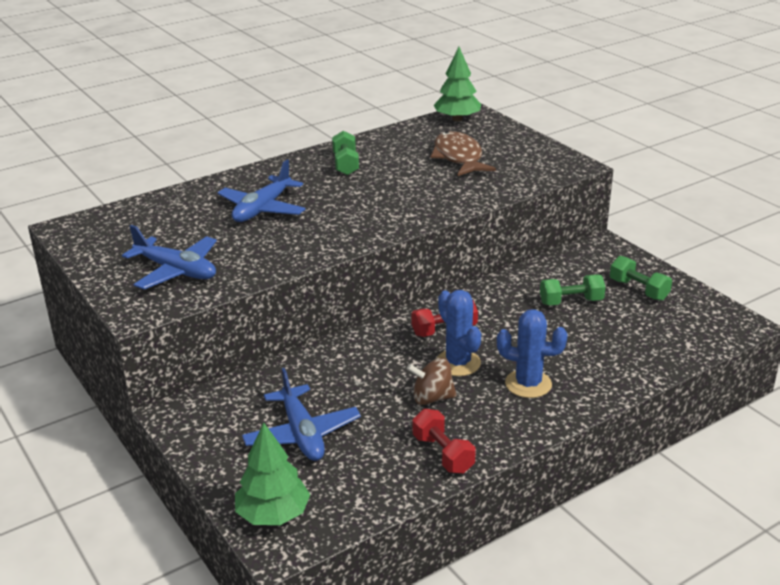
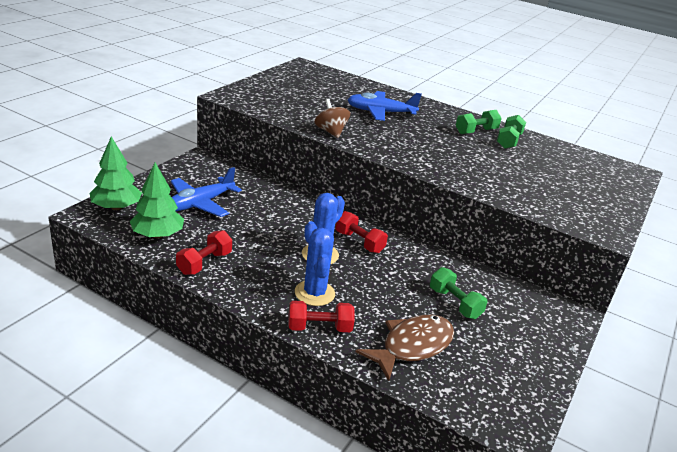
camera: 60 degrees right, 0 degrees up
(176, 271) = (281, 99): blue plane -> none
(432, 398) = (268, 249): brown spinning top -> brown spinning top (330, 132)
(457, 119) = (613, 167): green tree -> green tree (157, 235)
(458, 157) = (545, 174): brown fish -> brown fish (412, 346)
(586, 395) = (319, 328): none -> red dumbbell
(638, 290) = (513, 345): green dumbbell -> green dumbbell (508, 141)

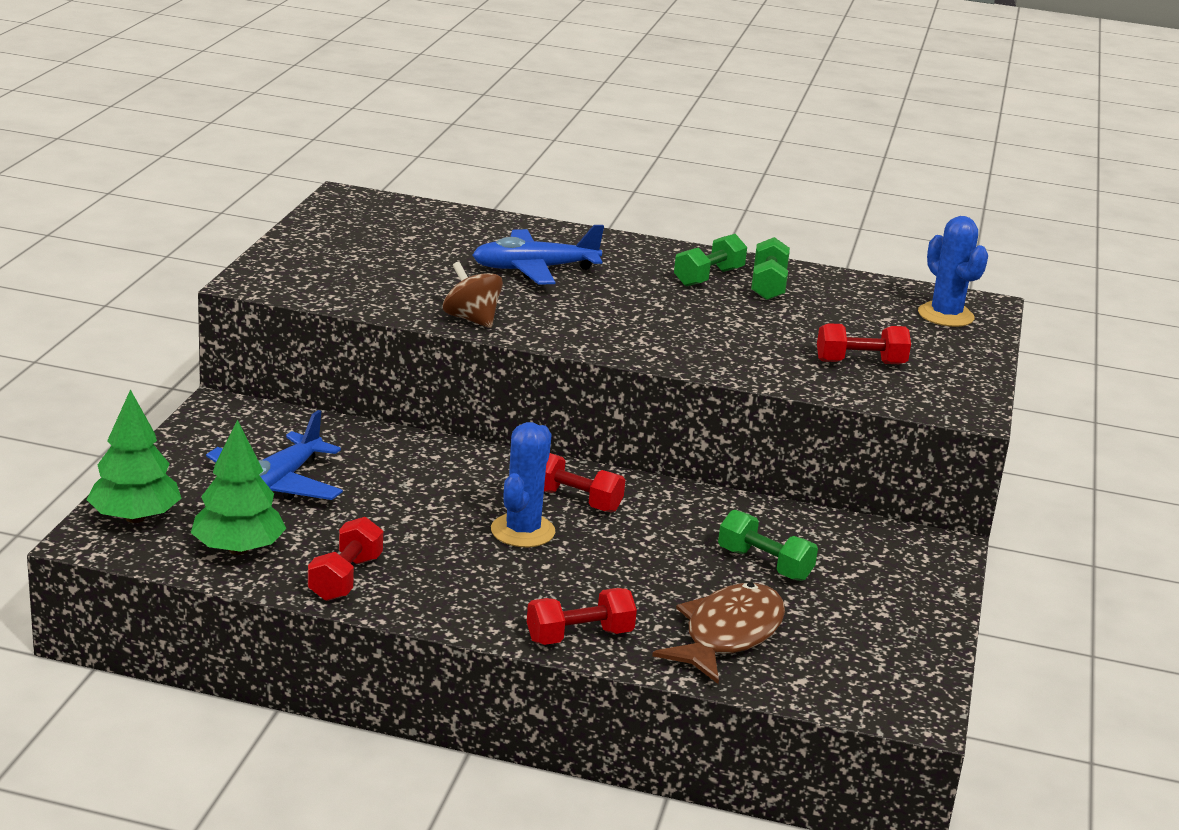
camera: 15 degrees left, 5 degrees down
(314, 293) = (546, 590): blue cactus -> blue cactus (945, 315)
(547, 192) = (860, 362): none -> red dumbbell

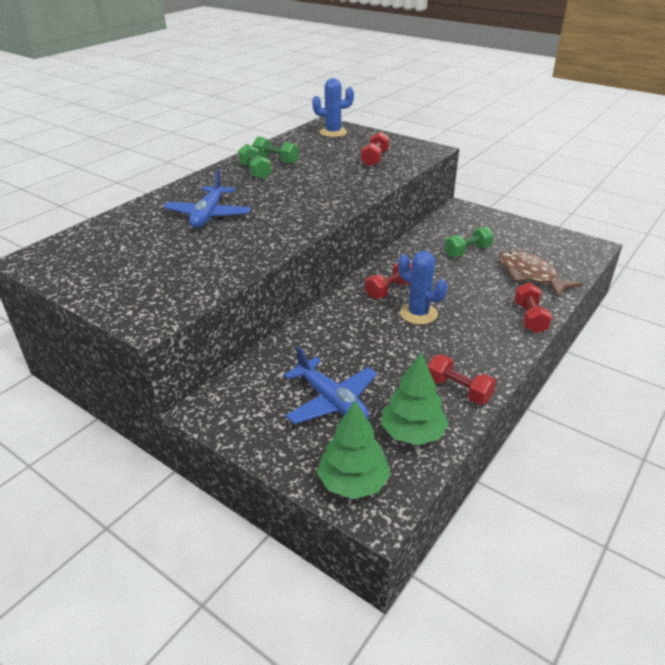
camera: 65 degrees left, 10 degrees up
(471, 319) = (267, 247): brown spinning top -> none

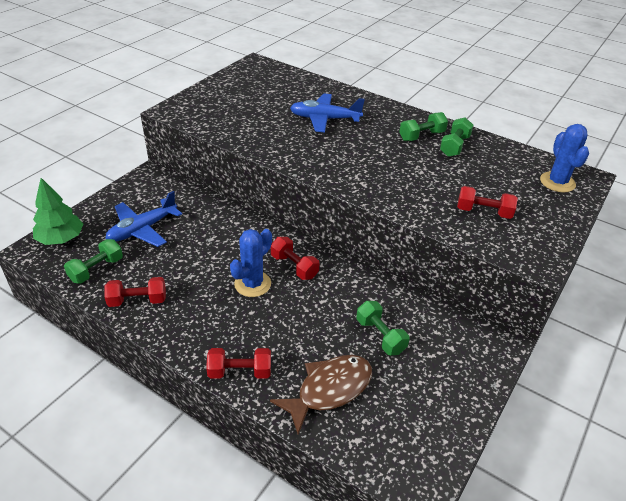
camera: 85 degrees right, 5 degrees up
(412, 433) = (96, 270): green tree -> green dumbbell
(458, 390) = (137, 301): red dumbbell -> red dumbbell turned 45 degrees clockwise

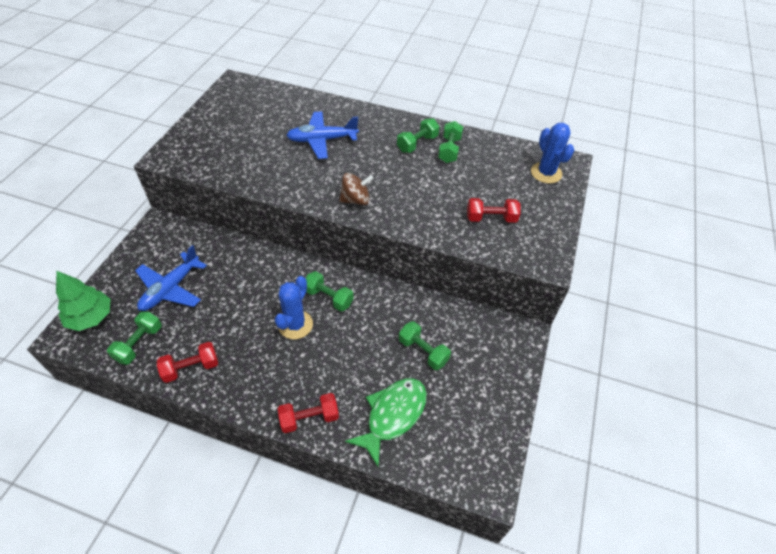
camera: 15 degrees left, 10 degrees up
(294, 266) = (328, 297): red dumbbell -> green dumbbell
(329, 390) = (393, 415): brown fish -> green fish
(343, 172) = (356, 200): none -> brown spinning top

